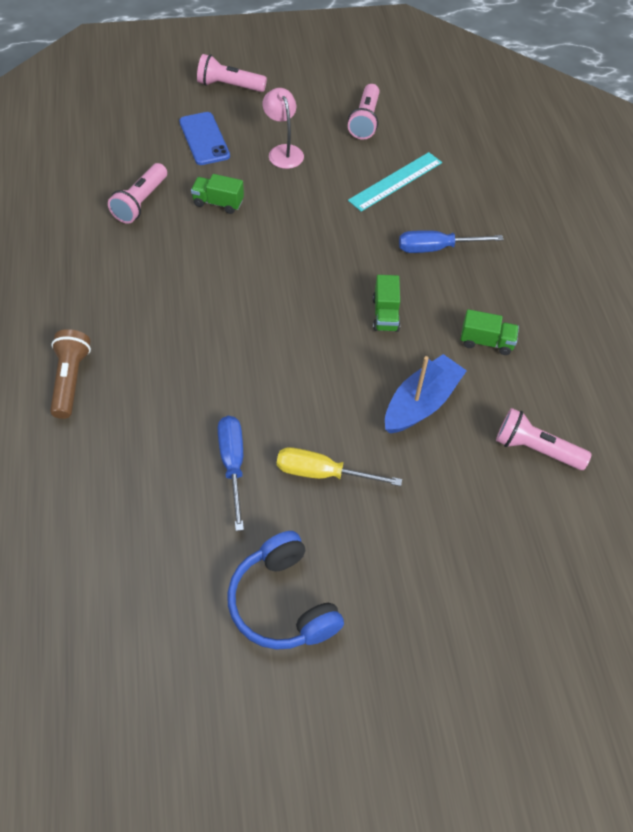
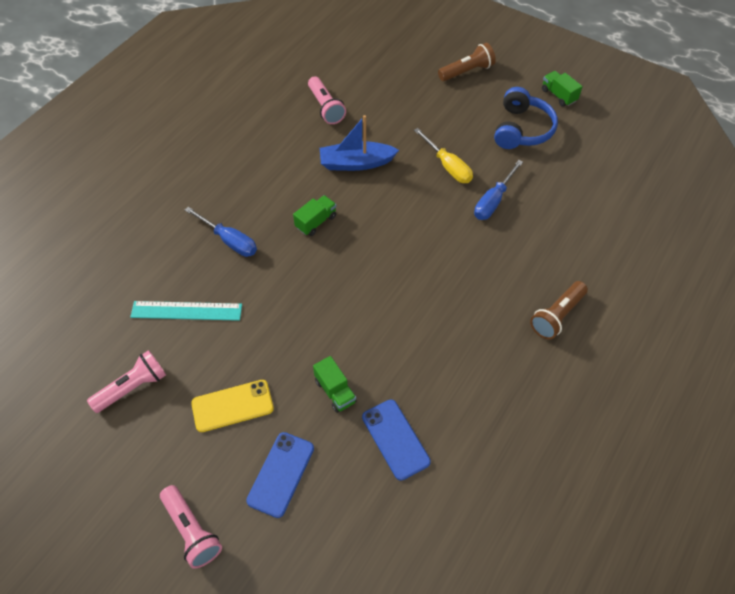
camera: 135 degrees left, 0 degrees up
(141, 202) = (395, 439): pink flashlight -> blue phone
(283, 151) = (232, 406): pink lamp -> yellow phone
(443, 655) = (467, 71): none -> brown flashlight
(486, 342) = (279, 168): green truck -> green truck (558, 95)

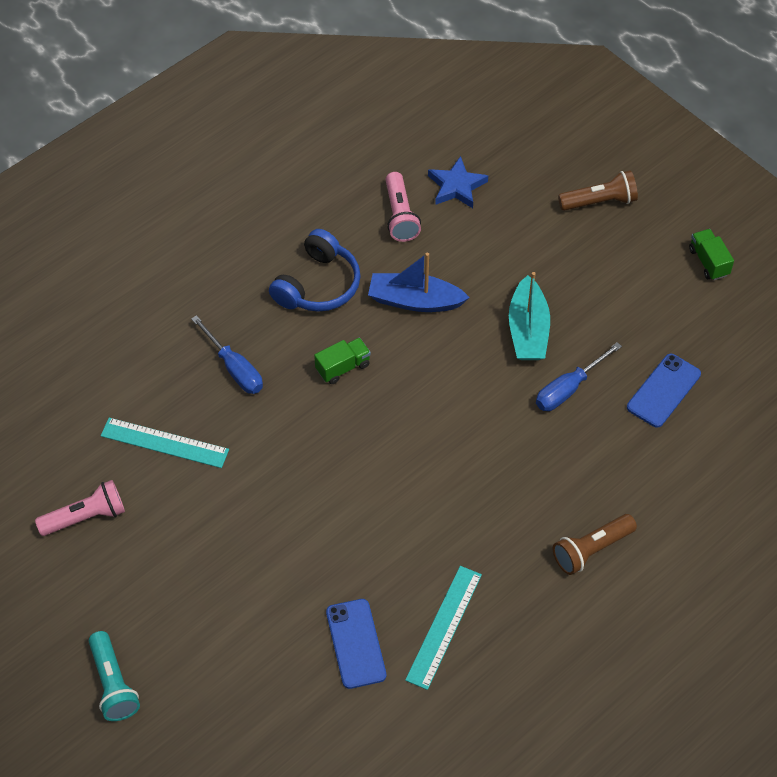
camera: 15 degrees right, 0 degrees up
(192, 531) = (113, 684): pink flashlight -> turquoise flashlight
(232, 406) = (188, 563): yellow phone -> none
(281, 474) = (221, 649): blue phone -> blue phone (663, 391)
(335, 391) = (305, 575): green truck -> none
(361, 80) = (456, 186): none -> blue star
(448, 166) = (528, 330): yellow screwdriver -> turquoise boat
(464, 406) = (444, 627): none -> turquoise ruler
(522, 129) = (641, 300): blue headphones -> blue headphones (318, 285)

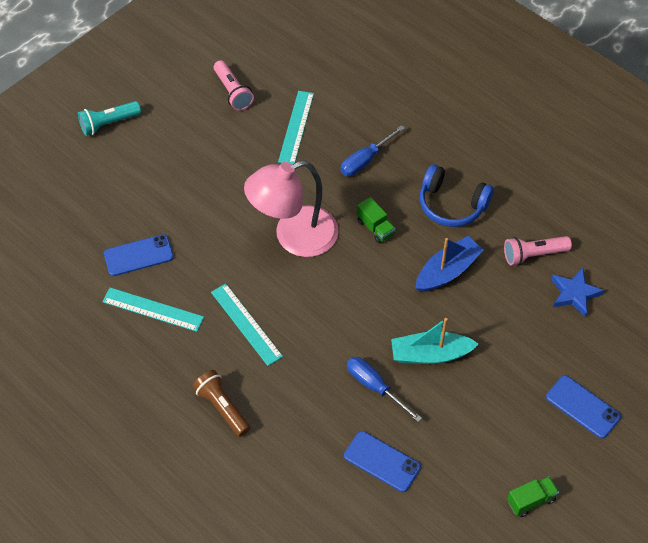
camera: 85 degrees right, 0 degrees up
(346, 457) = (294, 237): none -> pink lamp
(415, 301) = (447, 271): blue boat -> blue boat turned 45 degrees clockwise
(473, 518) = (246, 324): none -> turquoise ruler
(599, 201) = (583, 407): brown flashlight -> blue phone

